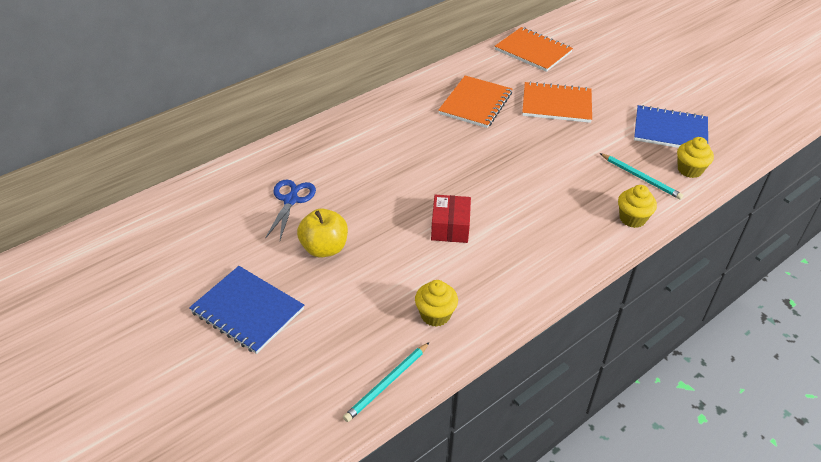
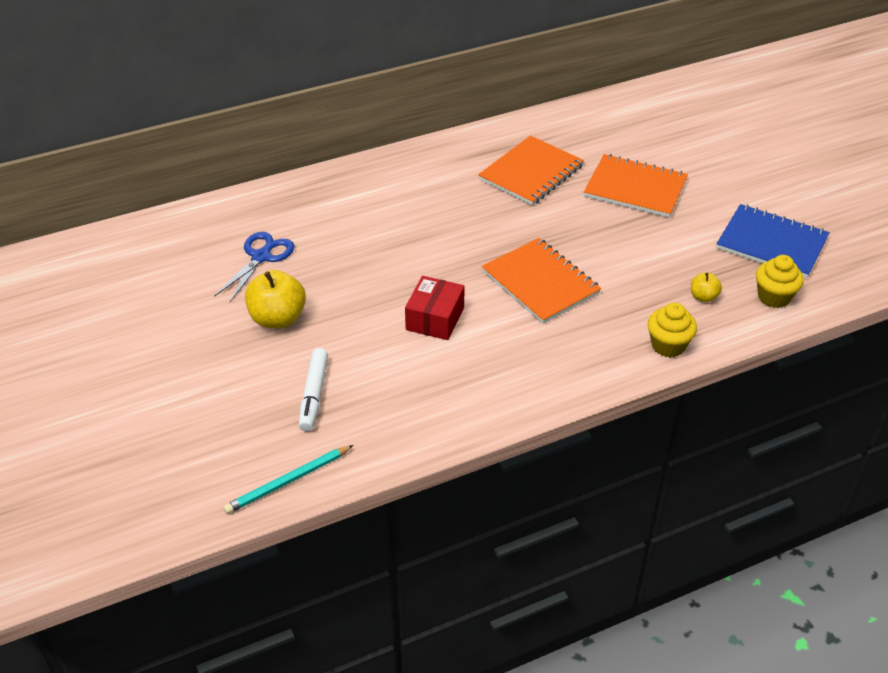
camera: 15 degrees right, 0 degrees up
(247, 311) = (165, 373): blue notebook -> none
(379, 306) = (314, 395): none -> white marker
(435, 315) = (374, 416): yellow cupcake -> none
(533, 51) = (635, 115): orange notebook -> orange notebook (540, 282)
(641, 178) = (703, 297): turquoise pencil -> yellow apple

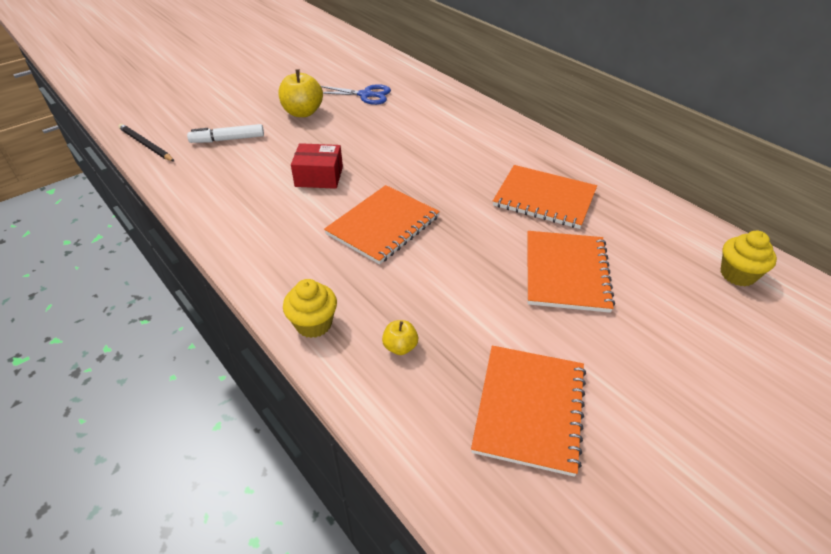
camera: 75 degrees right, 0 degrees up
(288, 481) = (146, 145): turquoise pencil -> black pencil
(771, 243) = (529, 409): blue notebook -> orange notebook
(774, 297) = (422, 417): yellow cupcake -> yellow cupcake (737, 274)

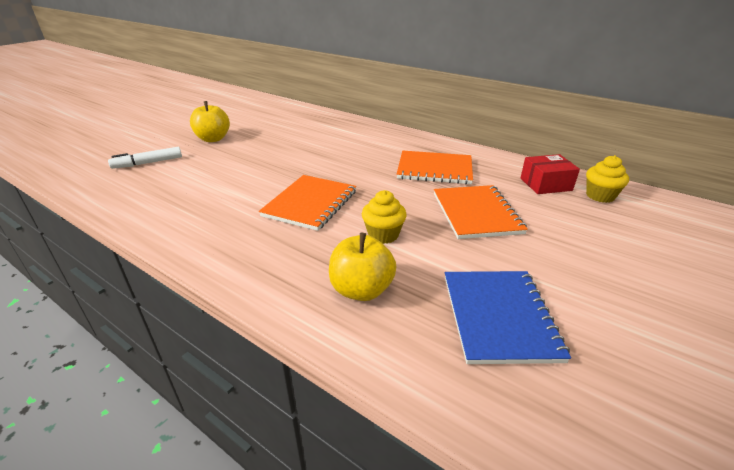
camera: 15 degrees left, 10 degrees down
(146, 145) = (66, 175): black pencil -> none
(313, 324) = (271, 286): yellow cupcake -> yellow cupcake (383, 235)
(319, 176) = (241, 178): red box -> red box (545, 184)
(366, 95) = (264, 123): blue scissors -> none
(400, 347) = (361, 290): yellow apple -> yellow apple, size x1.92
(529, 409) = (499, 316): orange notebook -> blue notebook

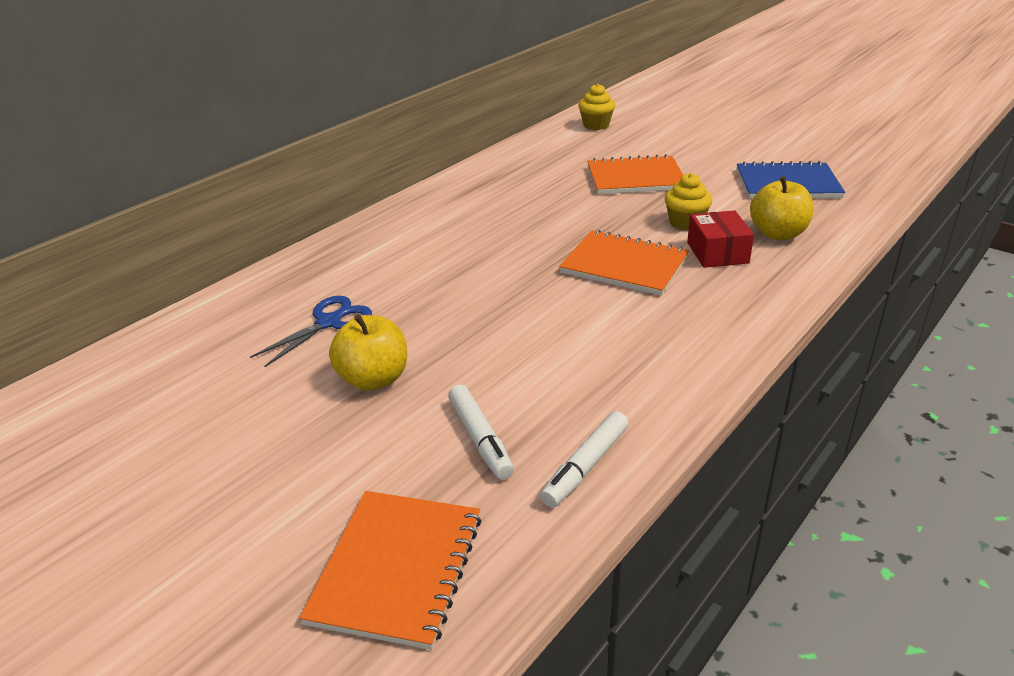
camera: 85 degrees left, 0 degrees up
(103, 188) = (585, 466): none -> white marker
(268, 127) = (329, 322): none -> blue scissors
(434, 169) = (532, 191): orange notebook -> orange notebook (397, 569)
(545, 184) = (572, 142): red box -> red box (717, 253)

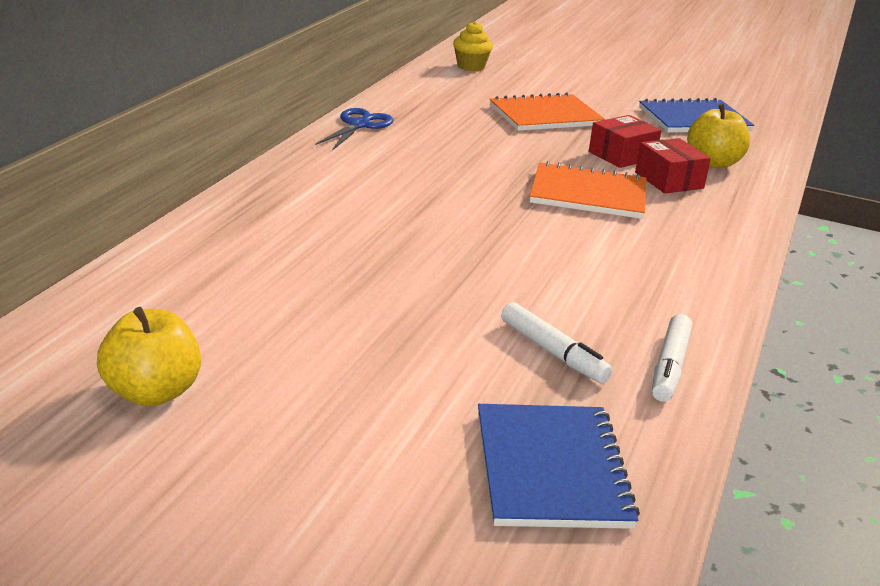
camera: 20 degrees left, 5 degrees down
(329, 322) = (314, 259): blue scissors -> blue scissors (359, 125)
(373, 379) = (404, 308): yellow apple -> yellow apple (153, 392)
(397, 569) = (551, 469): orange notebook -> blue notebook
(685, 223) = (622, 155): yellow cupcake -> red box

